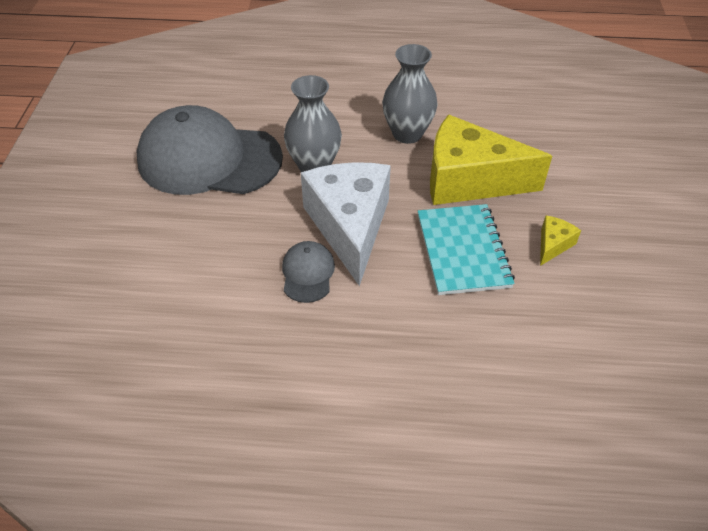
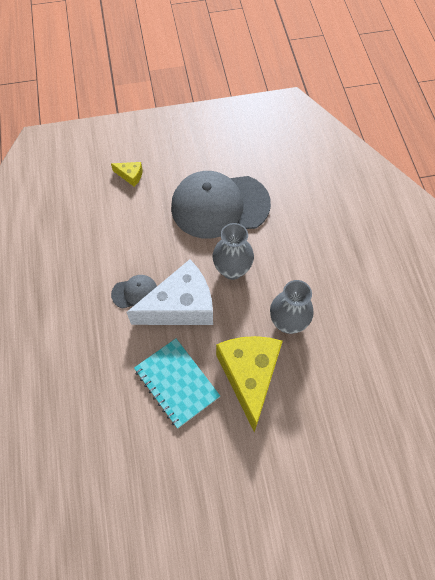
camera: 75 degrees right, 15 degrees up
(209, 159) = (219, 205): grey cap -> grey cap turned 90 degrees counterclockwise
(463, 251) = (176, 383): turquoise notebook -> turquoise notebook turned 75 degrees clockwise
(553, 245) = (198, 445): yellow cheese -> yellow cheese (130, 175)

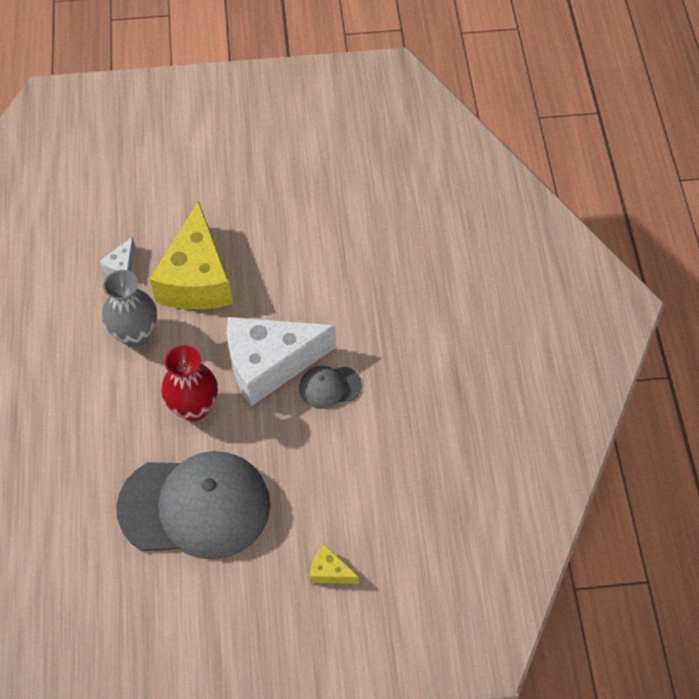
camera: 175 degrees left, 5 degrees down
(176, 383) = (284, 278): turquoise notebook -> none
(232, 269) = (194, 407): grey vase -> red vase
(314, 382) = (122, 266): none -> white cheese

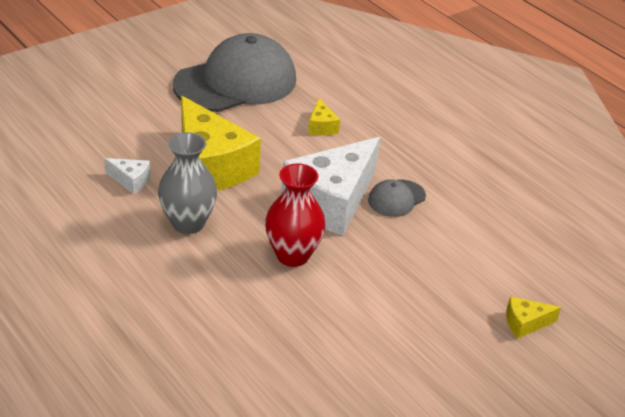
camera: 35 degrees left, 20 degrees down
(122, 266) = (131, 180): white cheese -> white cheese turned 60 degrees counterclockwise
(195, 506) = (363, 326): grey cap -> grey cap (236, 82)
(328, 272) = (321, 126): none -> yellow cheese

